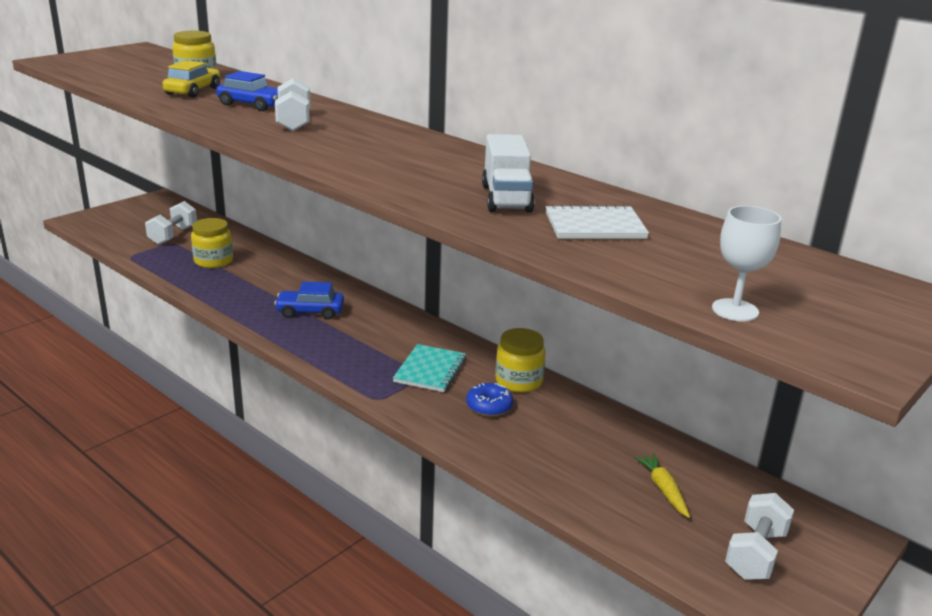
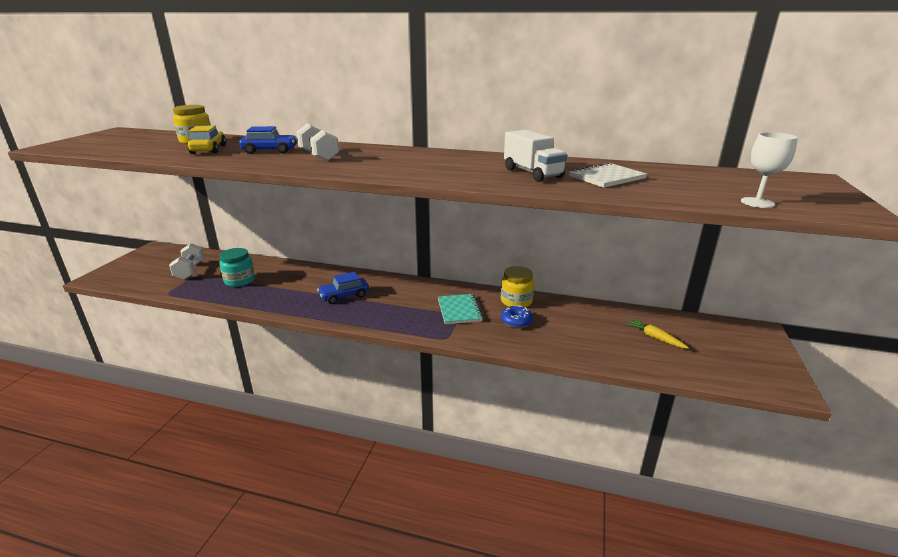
camera: 25 degrees left, 0 degrees up
(213, 261) = (239, 280): yellow jar -> turquoise jar
(755, 554) = (733, 356): white dumbbell -> none

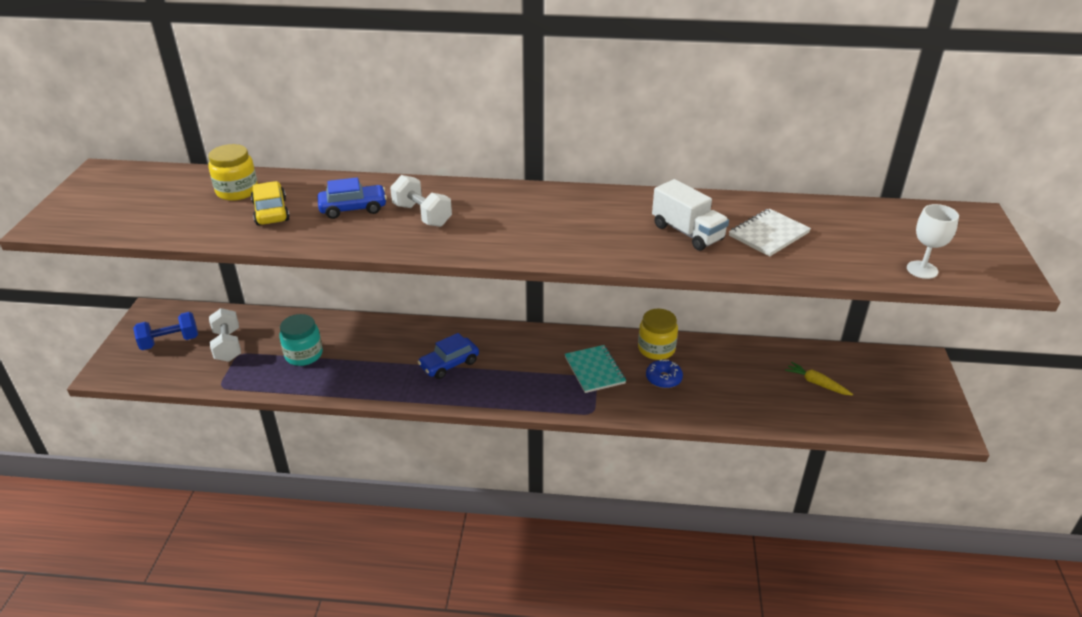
camera: 10 degrees left, 10 degrees up
(153, 265) = (170, 342): none -> blue dumbbell

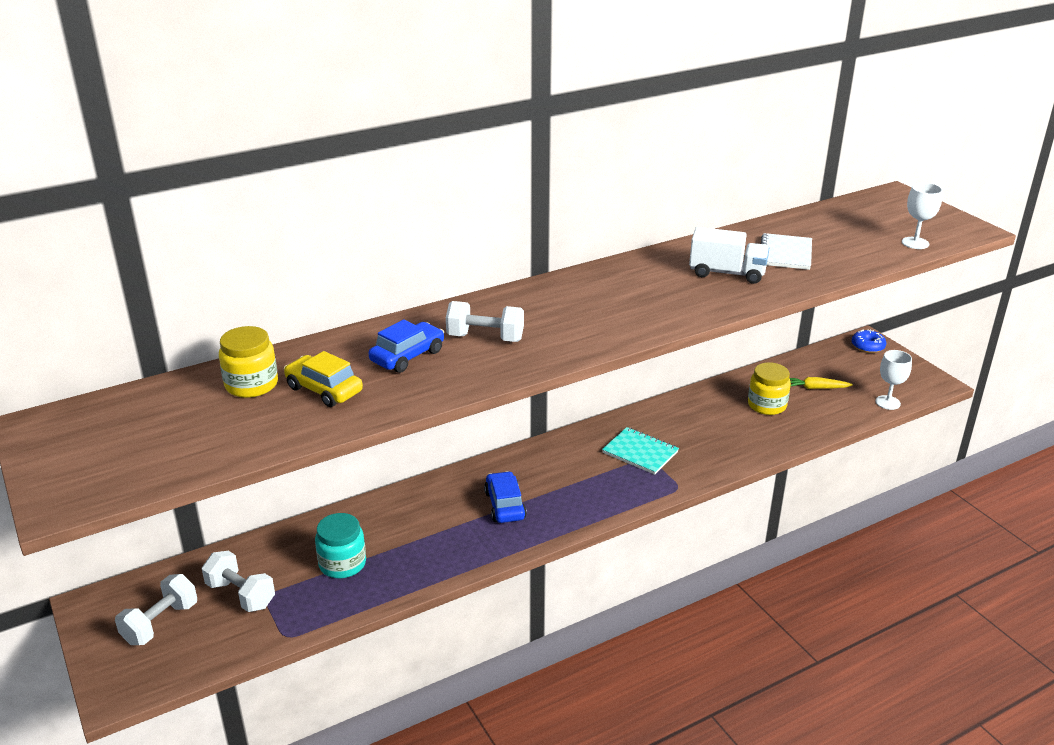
camera: 35 degrees left, 5 degrees down
(170, 342) = (160, 623): blue dumbbell -> white dumbbell
(449, 364) = (505, 505): blue car -> blue car turned 150 degrees clockwise
(656, 349) = (669, 413): yellow jar -> yellow jar (767, 405)
(663, 379) = (703, 434): blue donut -> blue donut (867, 346)
(874, 427) = (887, 402): none -> white goblet

